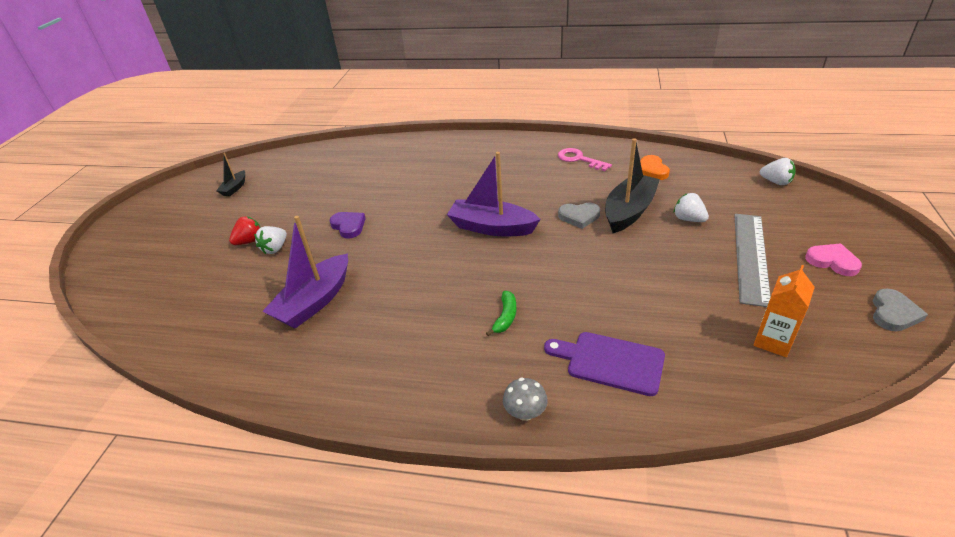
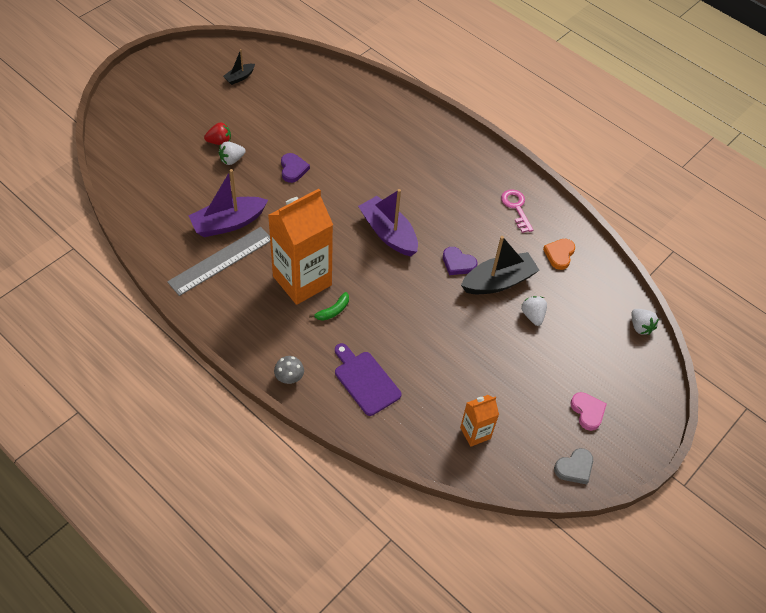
camera: 25 degrees right, 15 degrees up
(445, 308) = (302, 280): none -> orange carton
(579, 217) = (458, 263): grey heart -> purple heart
(751, 257) = (537, 372): grey ruler -> grey ruler (221, 260)

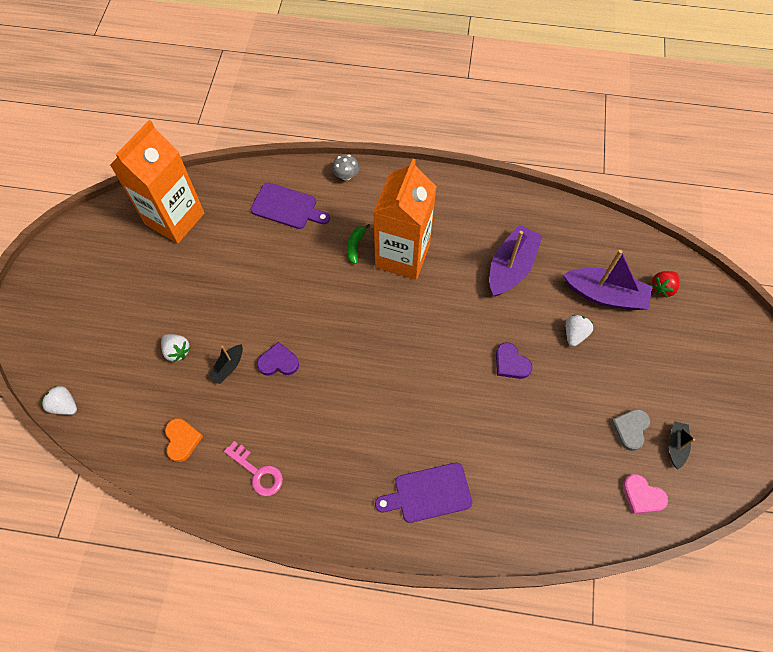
camera: 150 degrees right, 10 degrees up
(219, 142) = (606, 346): red strawberry -> red strawberry (662, 288)
(221, 260) = (483, 231): grey ruler -> none
(388, 233) = (365, 351): purple boat -> purple boat (605, 295)
(412, 138) = (428, 493): none -> purple cutting board
(475, 433) = (175, 219): orange carton -> orange carton, size x2.03
(498, 282) = (228, 367): black boat -> black boat, size x0.51
(574, 468) = (81, 238): grey heart -> grey heart (630, 429)
(587, 412) = (87, 290): pink heart -> pink heart (642, 496)

